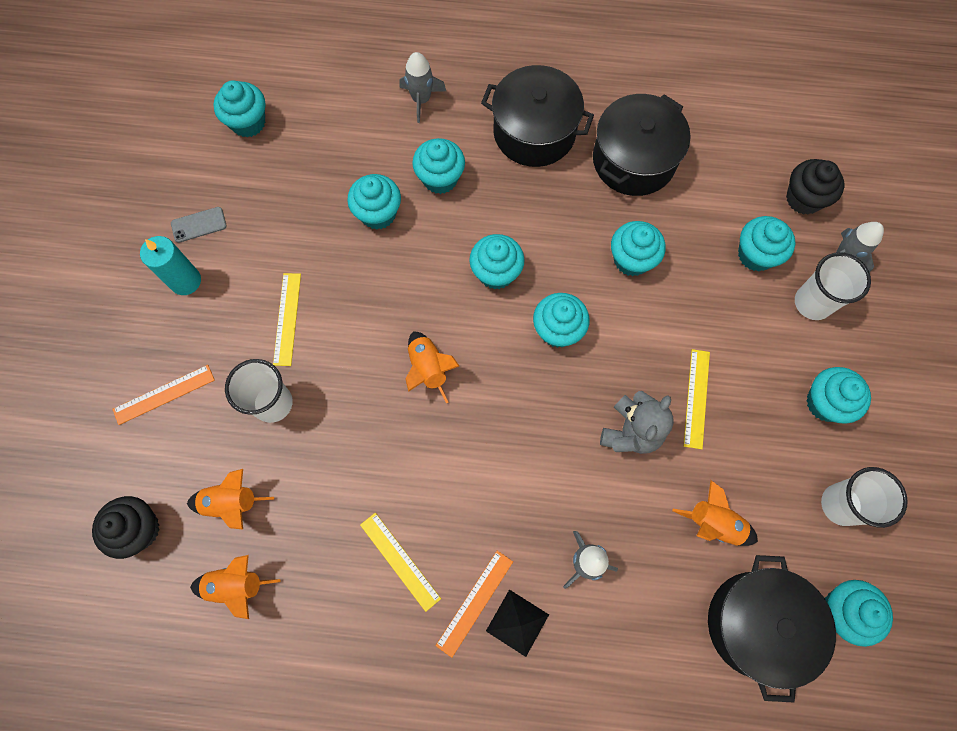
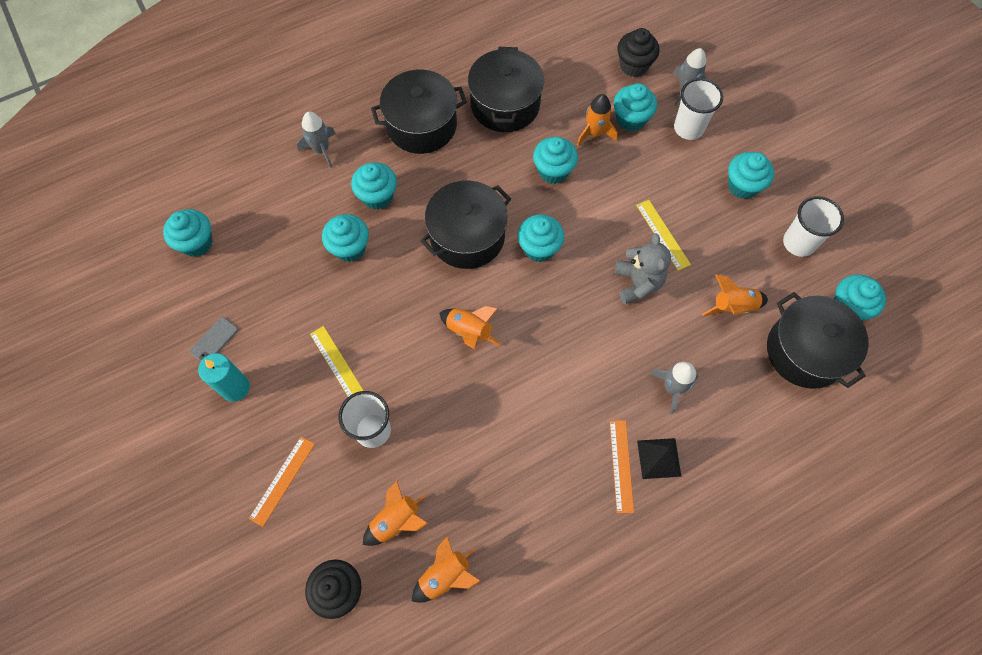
camera: 35 degrees left, 5 degrees down
(400, 561) = (549, 475): yellow ruler -> none
(496, 272) = (467, 236): turquoise cupcake -> black pot
(705, 246) = (594, 133): none -> orange rocket

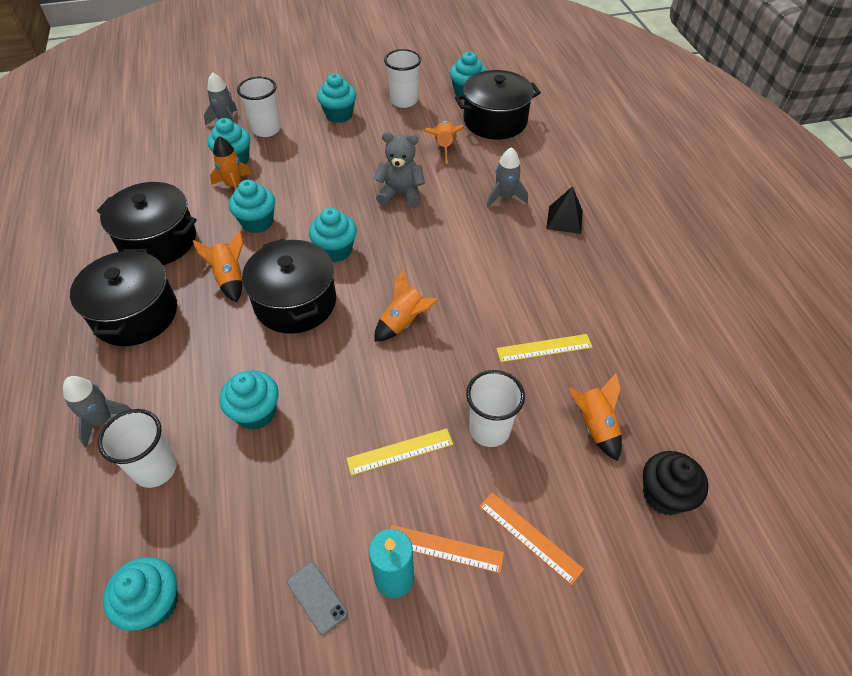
camera: 75 degrees left, 15 degrees down
(290, 201) = (155, 468): none -> white cup
(377, 196) = (203, 373): turquoise cupcake -> none
(445, 576) = (655, 393): orange rocket -> orange rocket (230, 278)
(621, 465) = (566, 244): orange ruler -> orange ruler (444, 548)
(634, 66) = (179, 145): black cupcake -> none
(663, 234) = (361, 169): yellow ruler -> yellow ruler (544, 348)

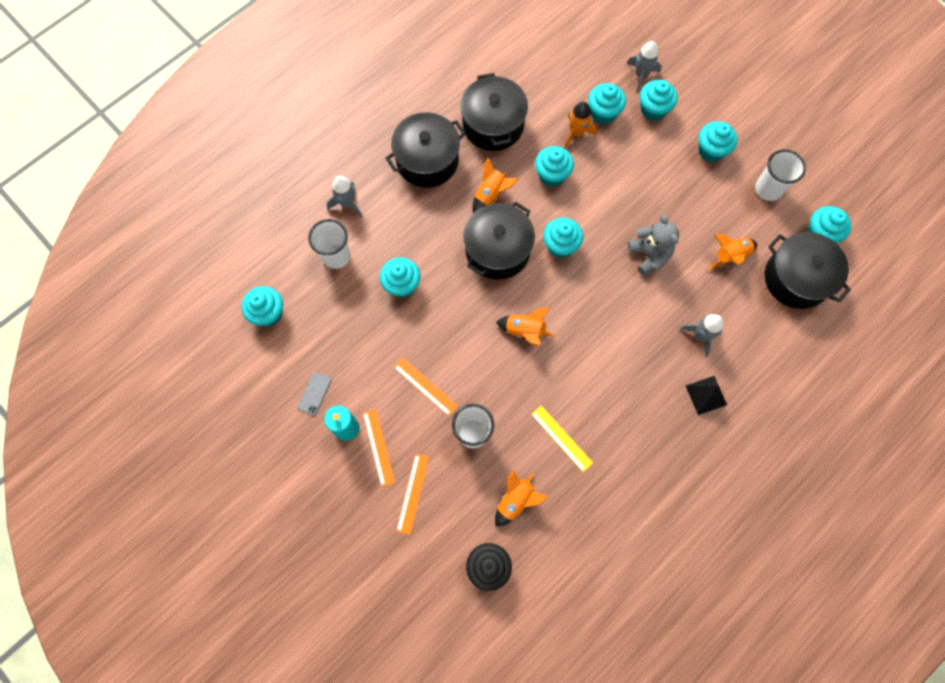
camera: 60 degrees right, 20 degrees up
(266, 129) = (653, 110): white cup -> turquoise cupcake
(400, 451) = (425, 386): yellow ruler -> orange ruler

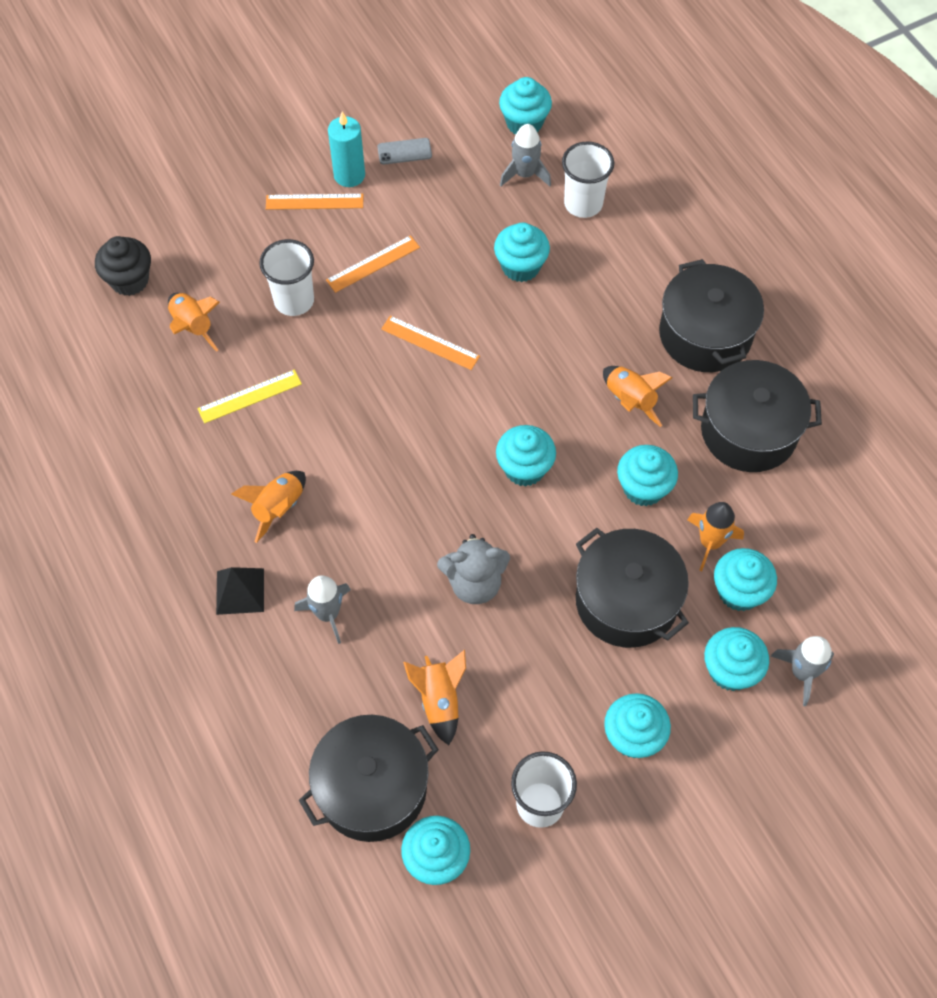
camera: 105 degrees right, 10 degrees down
(314, 393) = (404, 151): grey phone -> grey phone turned 45 degrees counterclockwise
(347, 203) = (658, 229): grey rocket -> grey rocket (525, 174)
(413, 493) = (245, 224): orange ruler -> orange ruler (430, 343)
(497, 250) = (539, 388): black pot -> black pot (626, 601)
(525, 331) = (409, 391): orange rocket -> orange rocket (278, 508)

